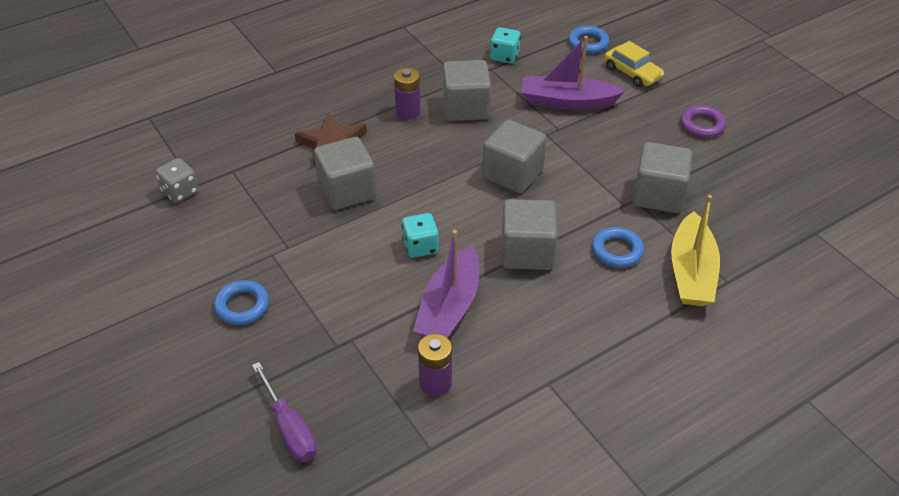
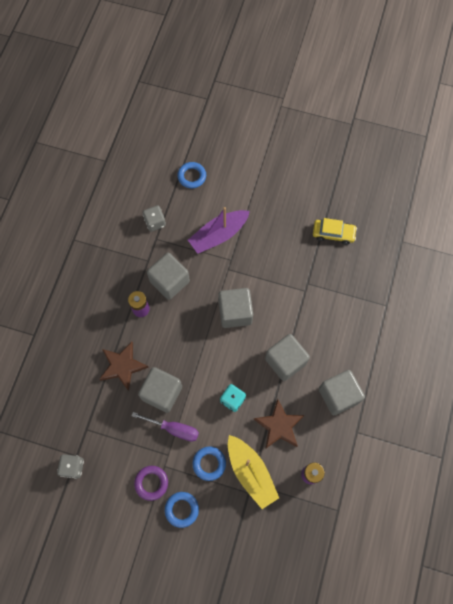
camera: 40 degrees left, 25 degrees up
(290, 429) = (271, 555): purple screwdriver -> purple screwdriver (174, 429)
(449, 307) = (279, 426): purple boat -> brown star
(504, 56) = (155, 222): turquoise dice -> grey dice
(617, 251) = (325, 326): blue ring -> blue ring (209, 463)
(632, 73) = (234, 185): yellow car -> yellow car (333, 233)
(658, 195) = (316, 272): grey cube -> grey cube (338, 395)
(691, 272) = (367, 313): yellow boat -> yellow boat (251, 472)
(702, 125) = (299, 201): purple ring -> purple ring (151, 483)

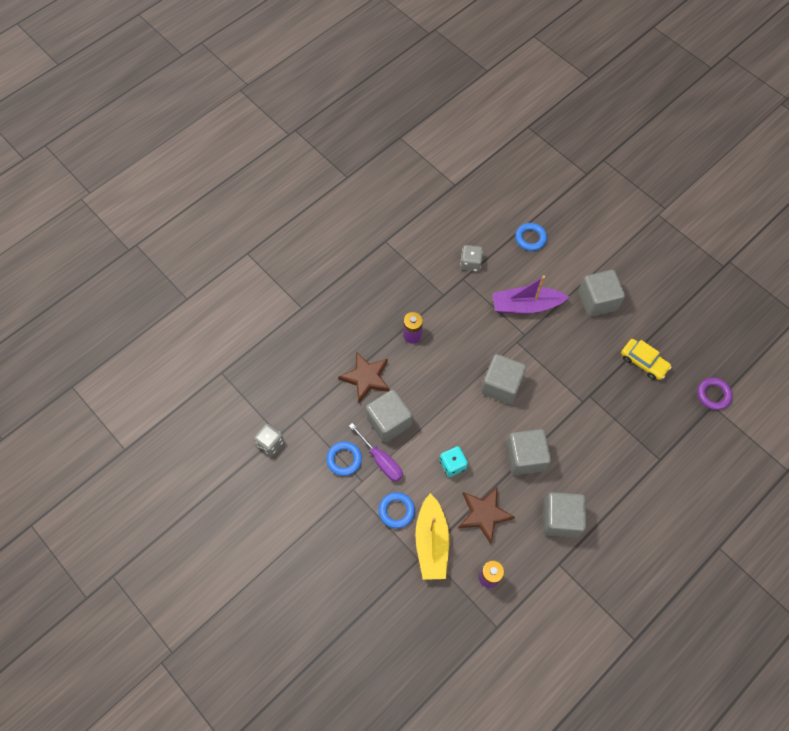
camera: 30 degrees right, 5 degrees down
(151, 483) = (333, 497): purple ring -> purple ring (713, 395)
(169, 281) = (454, 324): grey cube -> grey cube (597, 301)
(182, 509) = (347, 538): blue ring -> blue ring (344, 459)

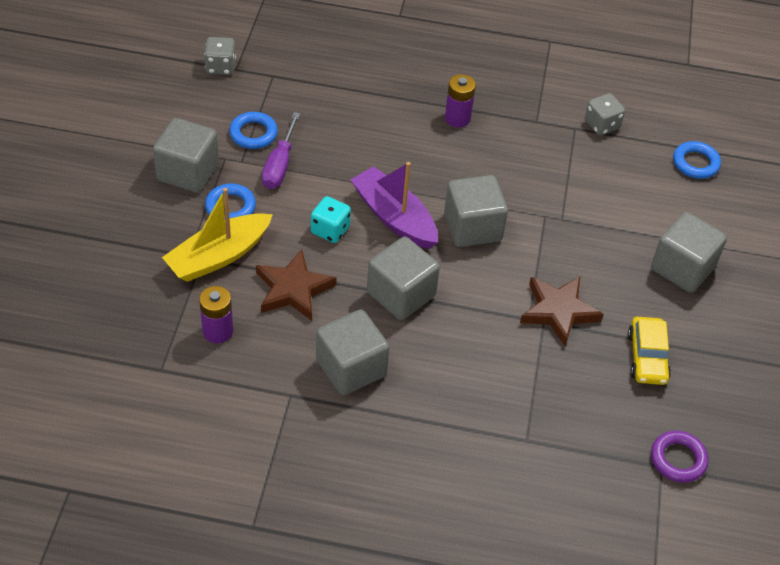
camera: 50 degrees right, 15 degrees down
(366, 378) = (367, 105): brown star -> brown star (558, 311)
(389, 421) = (332, 149): grey cube -> grey cube (188, 172)
(526, 305) = (601, 201): purple boat -> purple boat (394, 217)

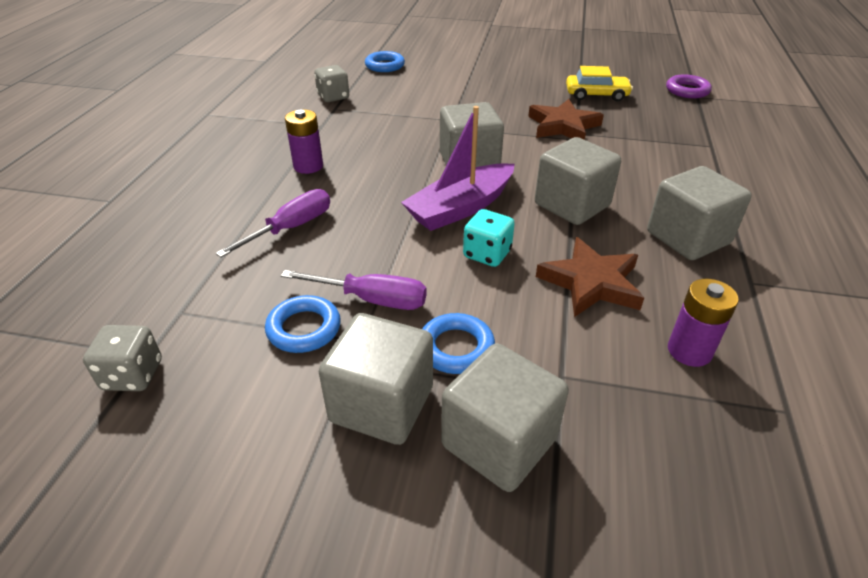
camera: 85 degrees left, 10 degrees down
(218, 256) = (554, 357): yellow boat -> none
(365, 117) = (292, 227): none -> purple screwdriver
(682, 268) = (500, 77): grey cube -> grey cube (499, 442)

